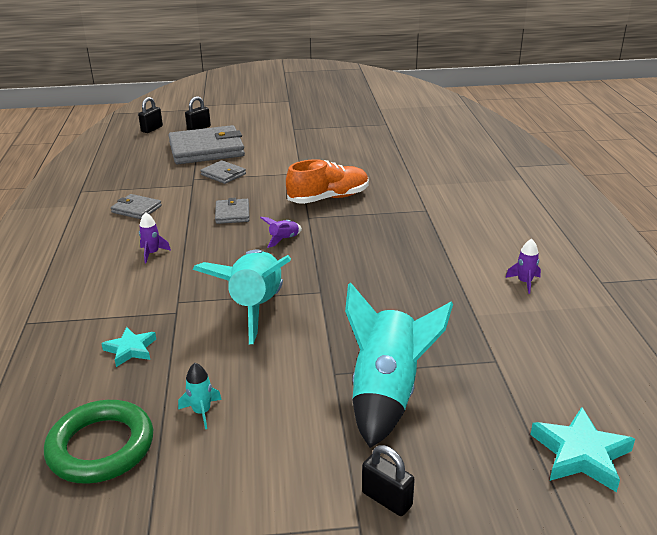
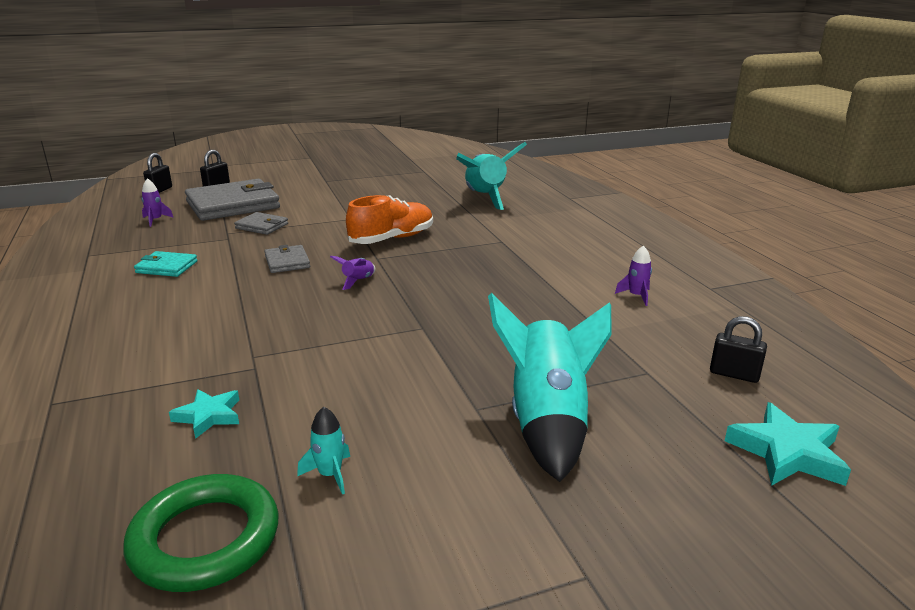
camera: 15 degrees left, 5 degrees down
(136, 209) = (167, 267): grey wallet -> turquoise wallet
(152, 253) = (202, 309): purple rocket -> purple rocket (155, 220)
(256, 307) = (353, 352): turquoise rocket -> turquoise rocket (485, 198)
(387, 499) = (604, 538): black padlock -> black padlock (734, 374)

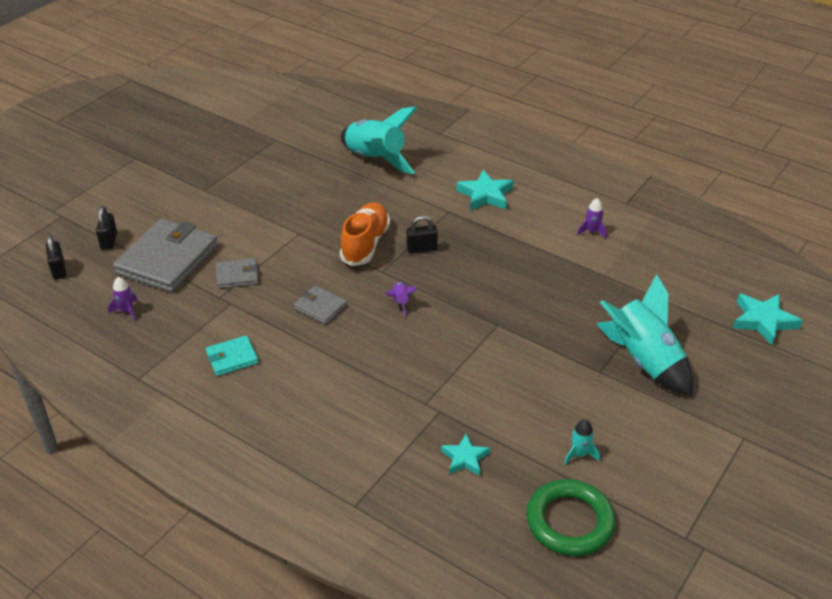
camera: 35 degrees left, 15 degrees up
(554, 241) = (485, 195): none -> turquoise star
(734, 374) = (699, 276): black padlock -> black padlock (421, 249)

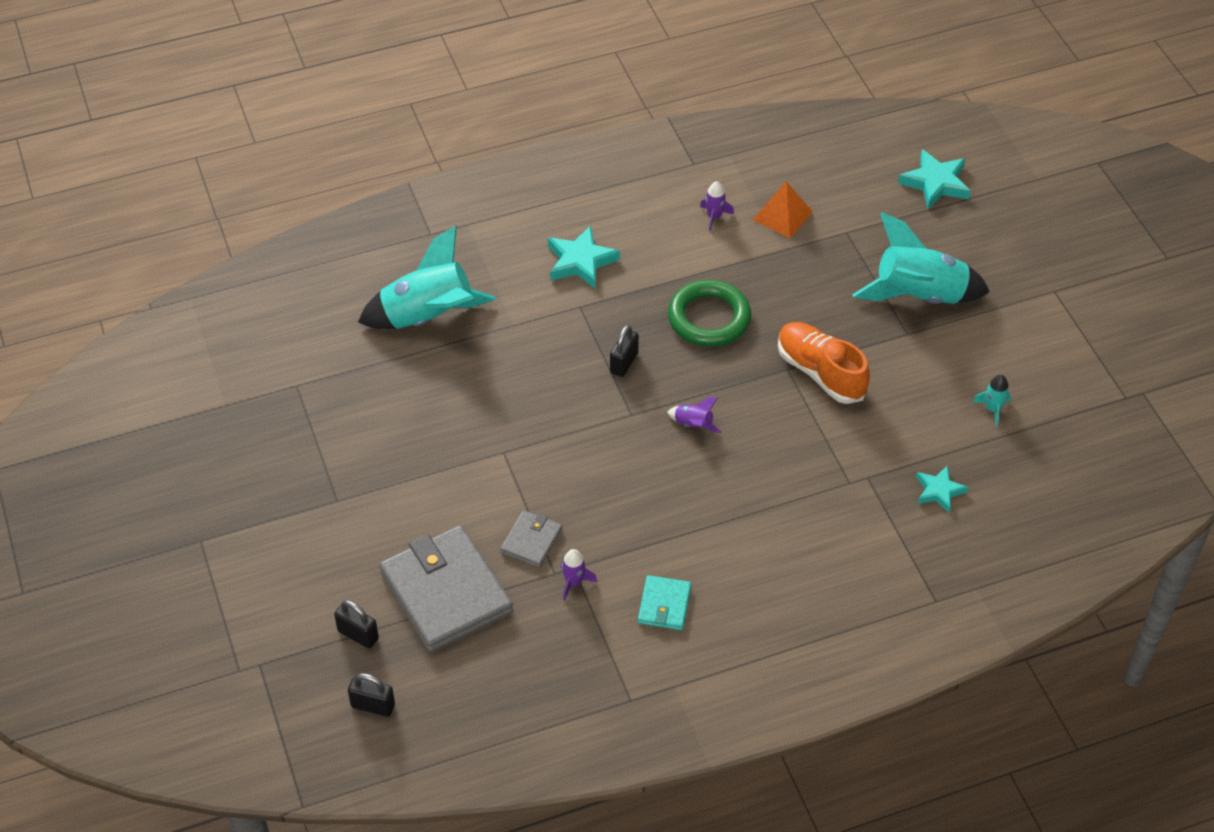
camera: 55 degrees left, 10 degrees up
(127, 311) = (508, 667): purple rocket -> purple rocket (574, 582)
(320, 307) = (645, 494): grey wallet -> none
(365, 244) = (574, 405): orange shoe -> orange shoe (820, 373)
(569, 521) = (1059, 461): green ring -> green ring (709, 318)
(632, 260) = (782, 215): none -> orange pyramid

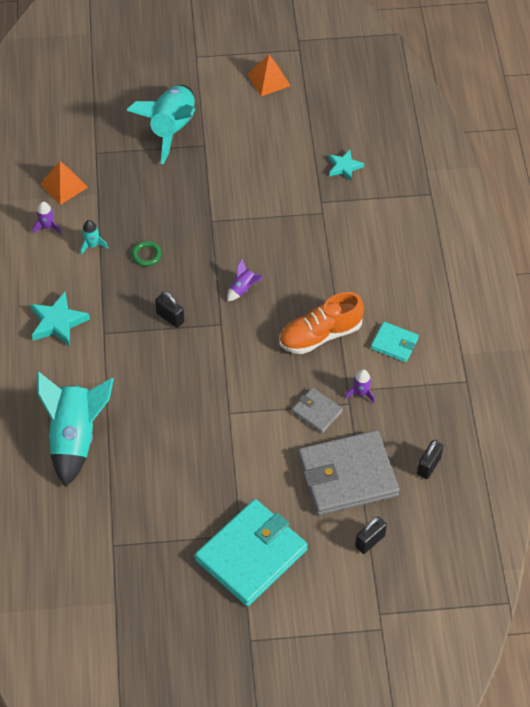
camera: 75 degrees left, 5 degrees up
(312, 517) = (251, 555): none -> turquoise wallet
(373, 706) = (434, 542): black padlock -> black padlock (428, 466)
(709, 318) = (146, 255): green ring -> green ring, size x0.47
(820, 373) = (221, 203): orange shoe -> orange shoe (320, 335)
(935, 183) = (70, 89): turquoise star -> none
(993, 409) = (286, 119): turquoise rocket -> turquoise rocket (92, 245)
(1053, 376) = (268, 80): none -> orange pyramid

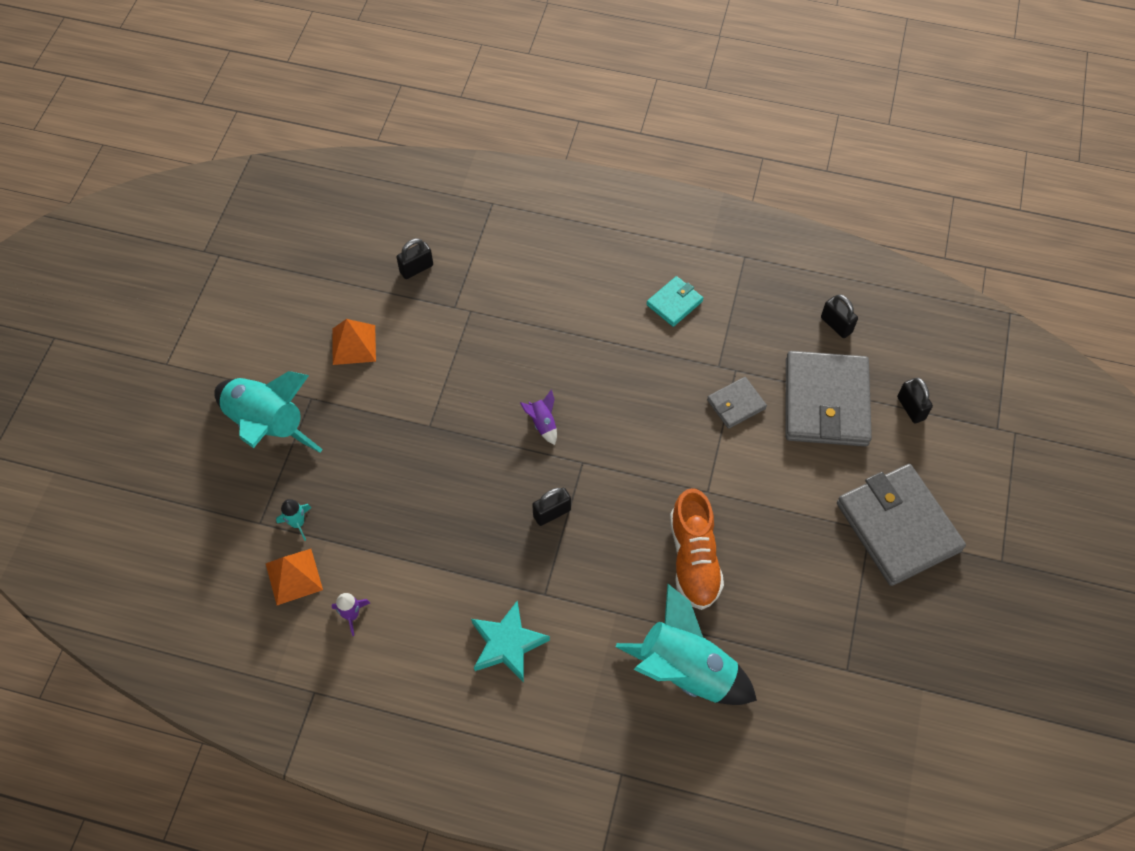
camera: 70 degrees left, 5 degrees up
(92, 245) = (405, 569): turquoise rocket -> turquoise rocket (297, 523)
(146, 255) = (448, 511): green ring -> none
(251, 555) = (897, 527): turquoise wallet -> grey wallet
(268, 80) = (247, 300): orange pyramid -> orange pyramid (354, 344)
(320, 335) = (636, 368): orange shoe -> orange shoe (694, 559)
(344, 167) = (416, 268): turquoise star -> black padlock
(361, 393) = (726, 355): purple rocket -> none

